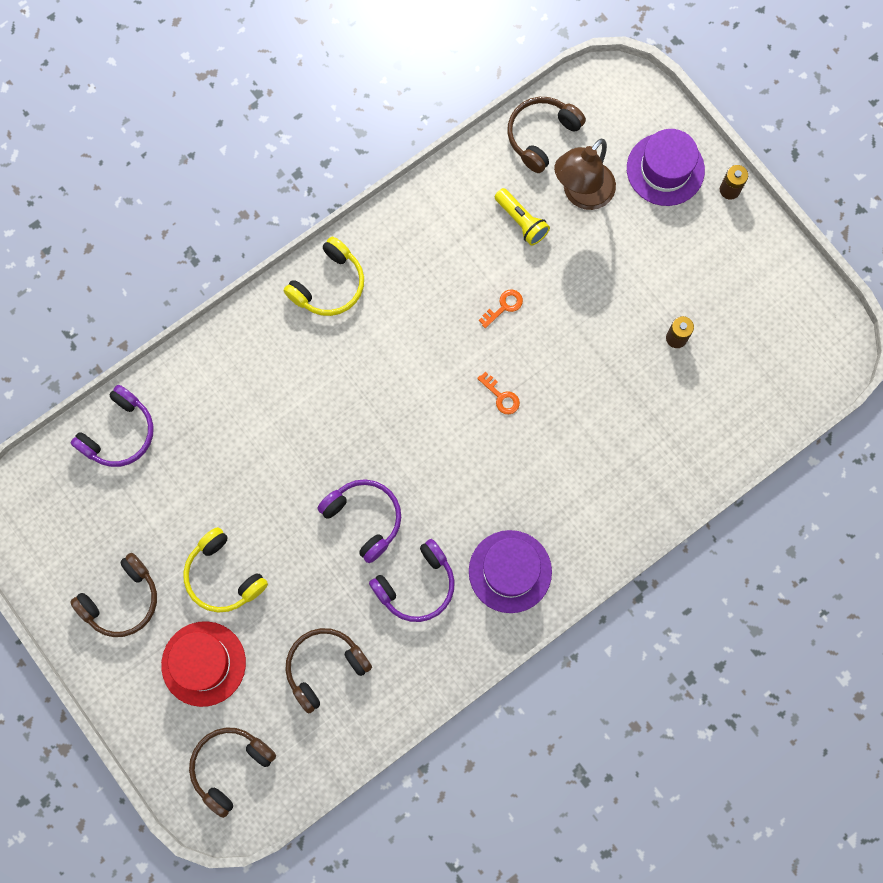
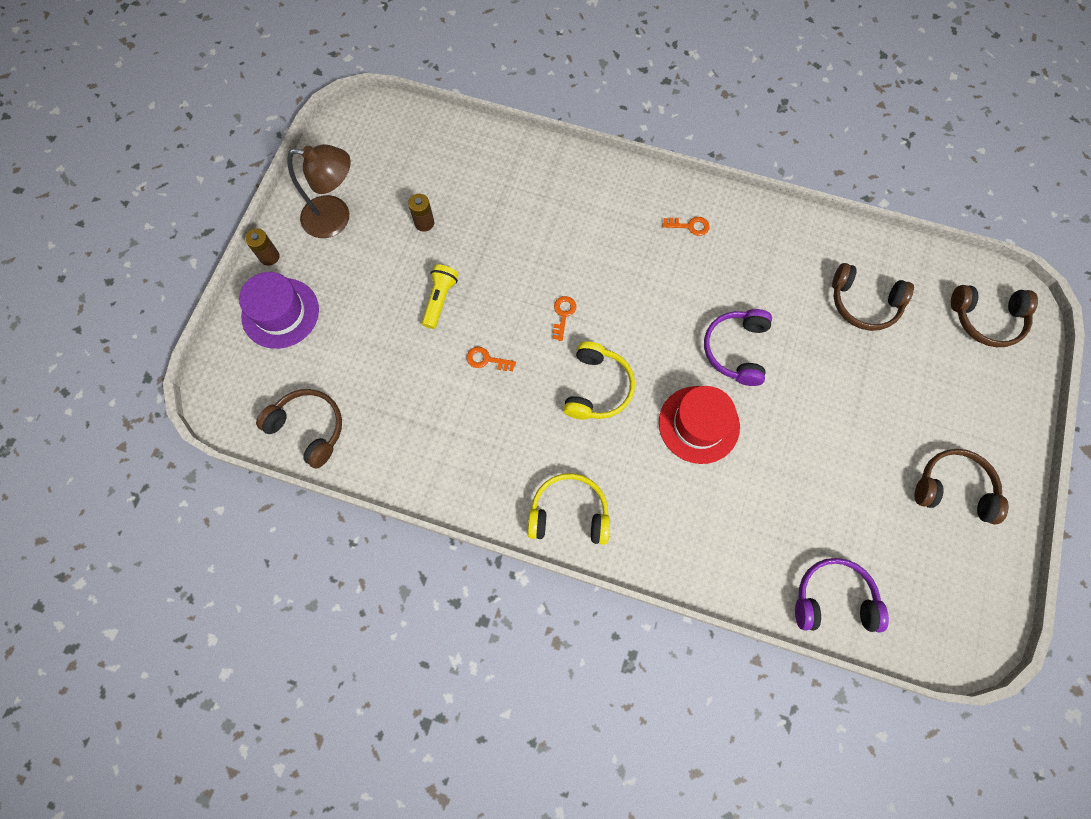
camera: 125 degrees left, 5 degrees down
(203, 663) = (939, 390): red hat -> red hat (699, 424)
(223, 576) = (867, 423): yellow headphones -> yellow headphones (597, 388)
(417, 585) = (753, 280): purple headphones -> none
(510, 571) = (689, 226): purple hat -> orange key
(521, 221) = (401, 394): yellow flashlight -> yellow flashlight (440, 299)
(541, 135) = (309, 428): brown headphones -> brown headphones turned 150 degrees counterclockwise
(581, 194) = (345, 362): brown lamp -> brown lamp (336, 218)

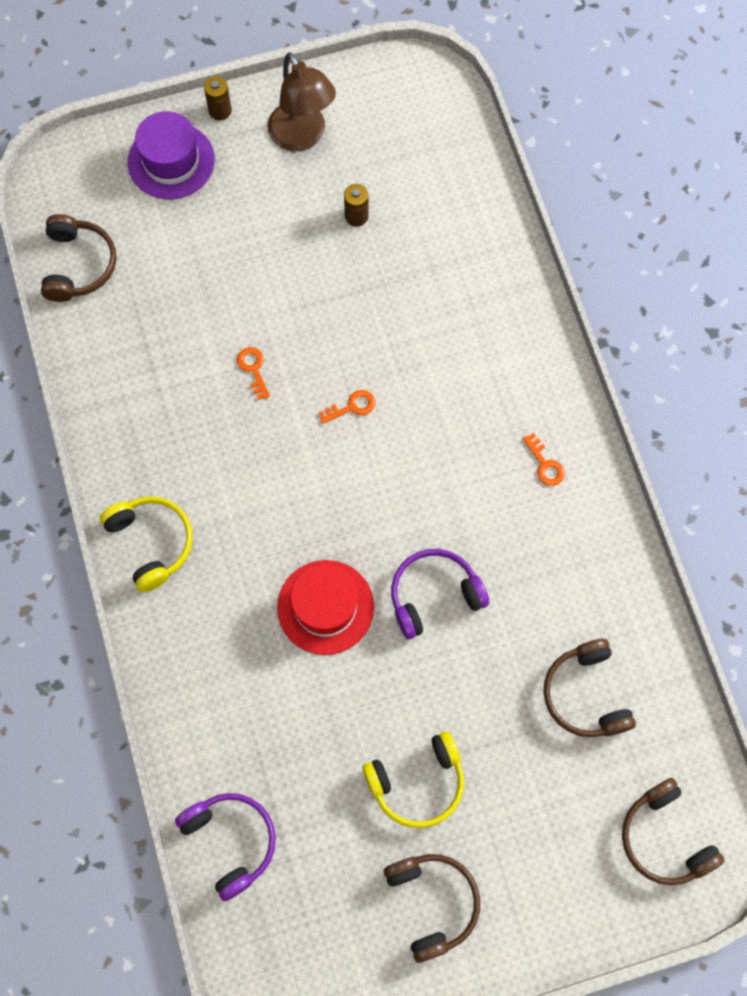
camera: 55 degrees right, 0 degrees up
(440, 299) = (285, 286): yellow flashlight -> none
(597, 388) = (296, 488): yellow headphones -> yellow headphones (417, 783)

